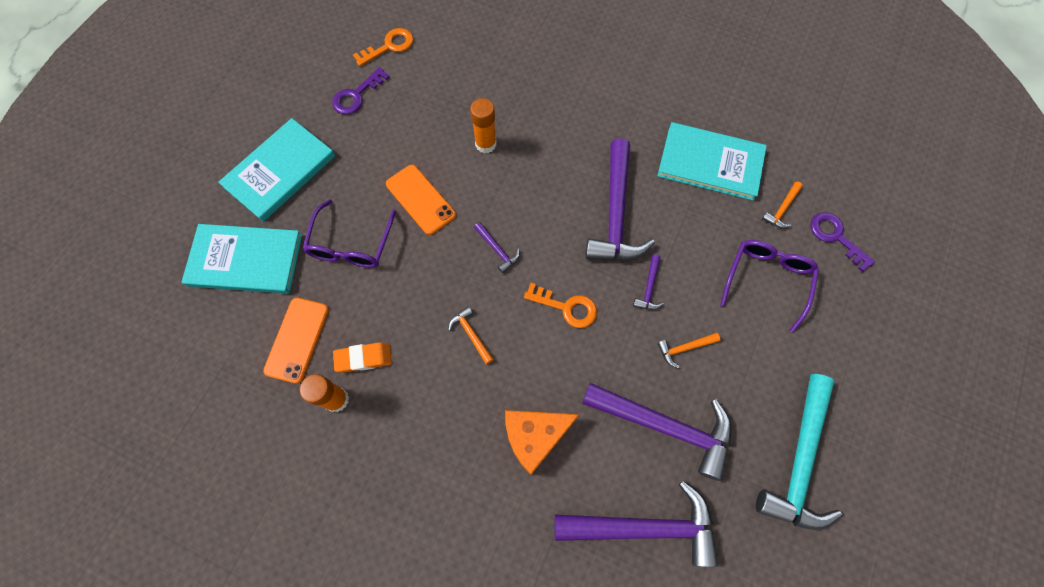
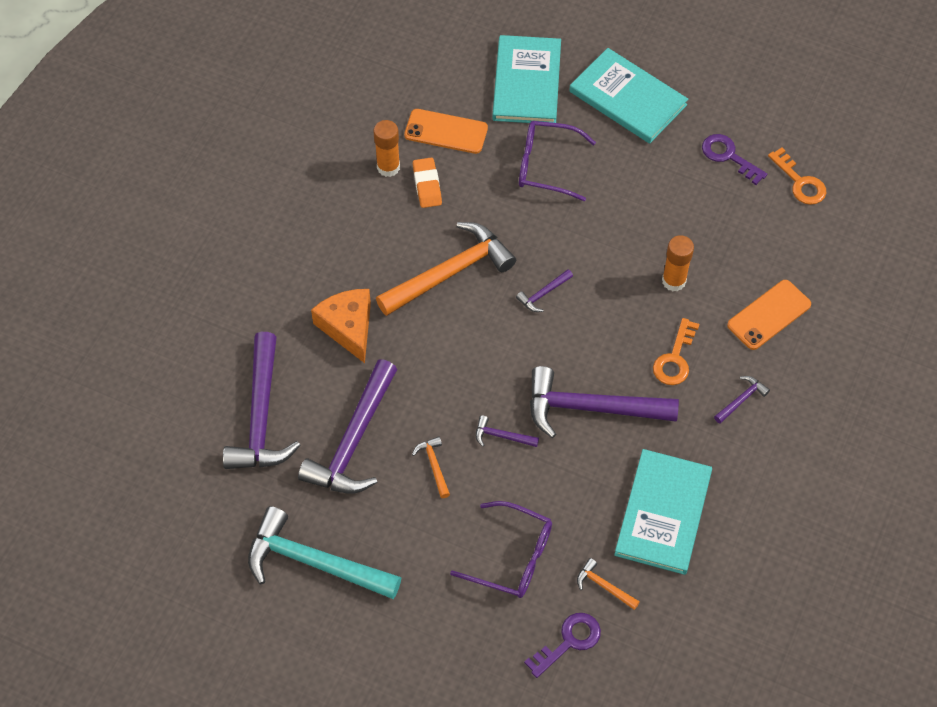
camera: 90 degrees right, 10 degrees down
(420, 199) = (600, 223): orange phone -> orange phone (769, 315)
(471, 334) = (450, 272): orange hammer -> orange hammer, size x2.34
(566, 307) = (479, 357): orange key -> orange key (675, 359)
(601, 102) = (741, 399): none -> purple hammer

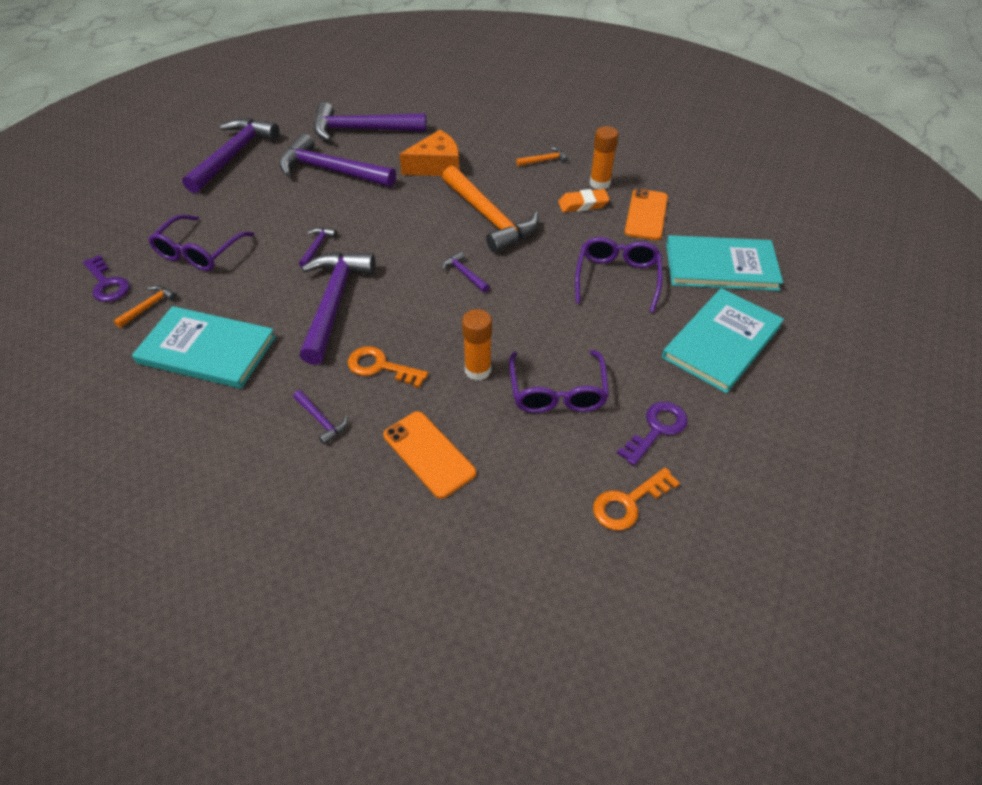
camera: 90 degrees right, 10 degrees down
(314, 562) = (234, 155): turquoise hammer -> purple hammer
(434, 465) = (298, 210): orange hammer -> orange hammer (544, 160)
(695, 222) = (557, 392): none -> purple glasses

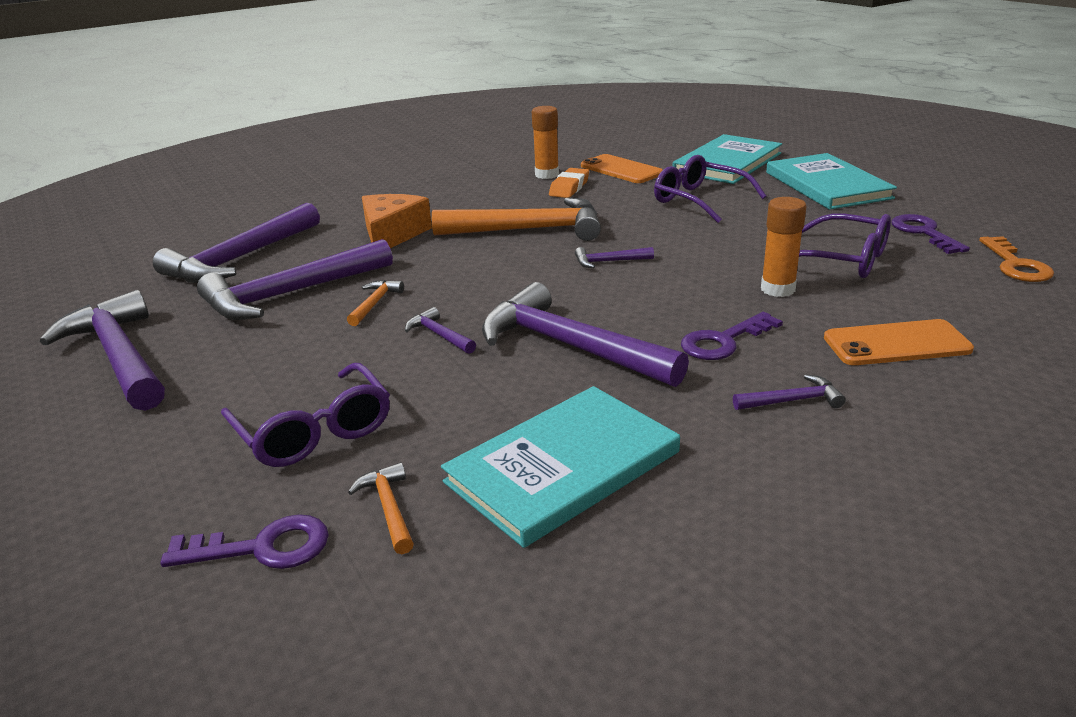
camera: 55 degrees left, 20 degrees down
(380, 367) = (723, 341): orange key -> purple key
(544, 160) = (472, 186): orange hammer -> orange hammer (375, 303)

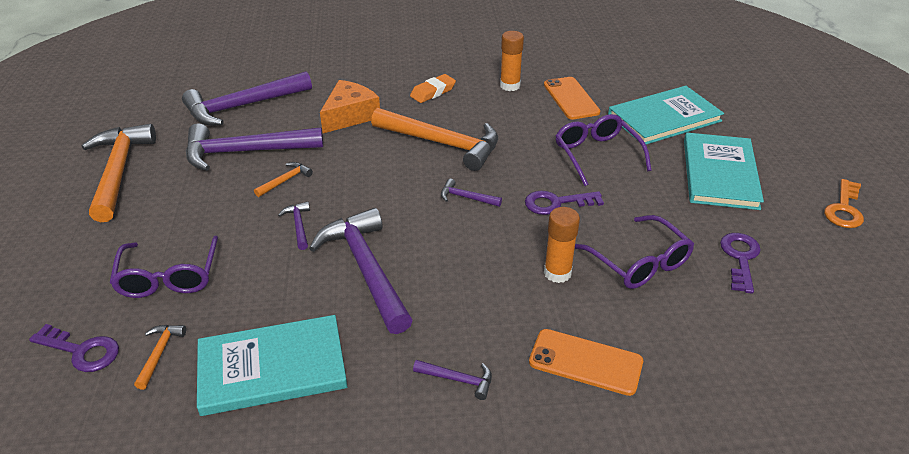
camera: 25 degrees right, 10 degrees up
(119, 356) = (119, 171): purple hammer -> orange hammer
(569, 188) = (512, 106): orange eraser -> orange eraser (433, 92)
(723, 341) = (468, 307): purple key -> purple key (556, 203)
(1016, 265) = (776, 324): orange key -> orange key (844, 209)

